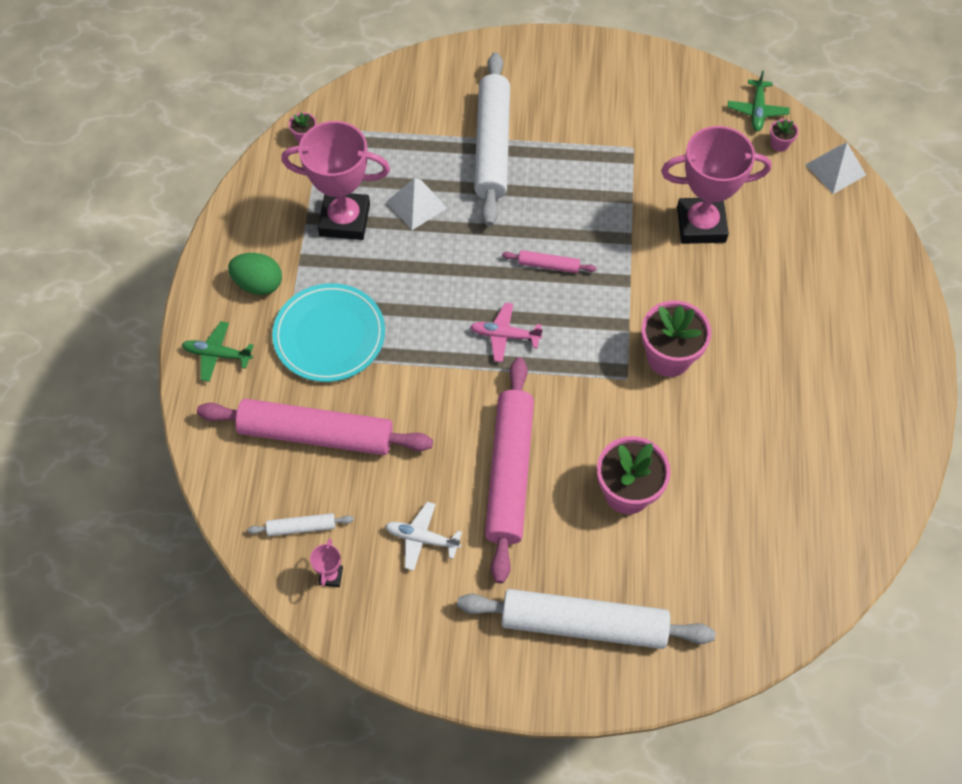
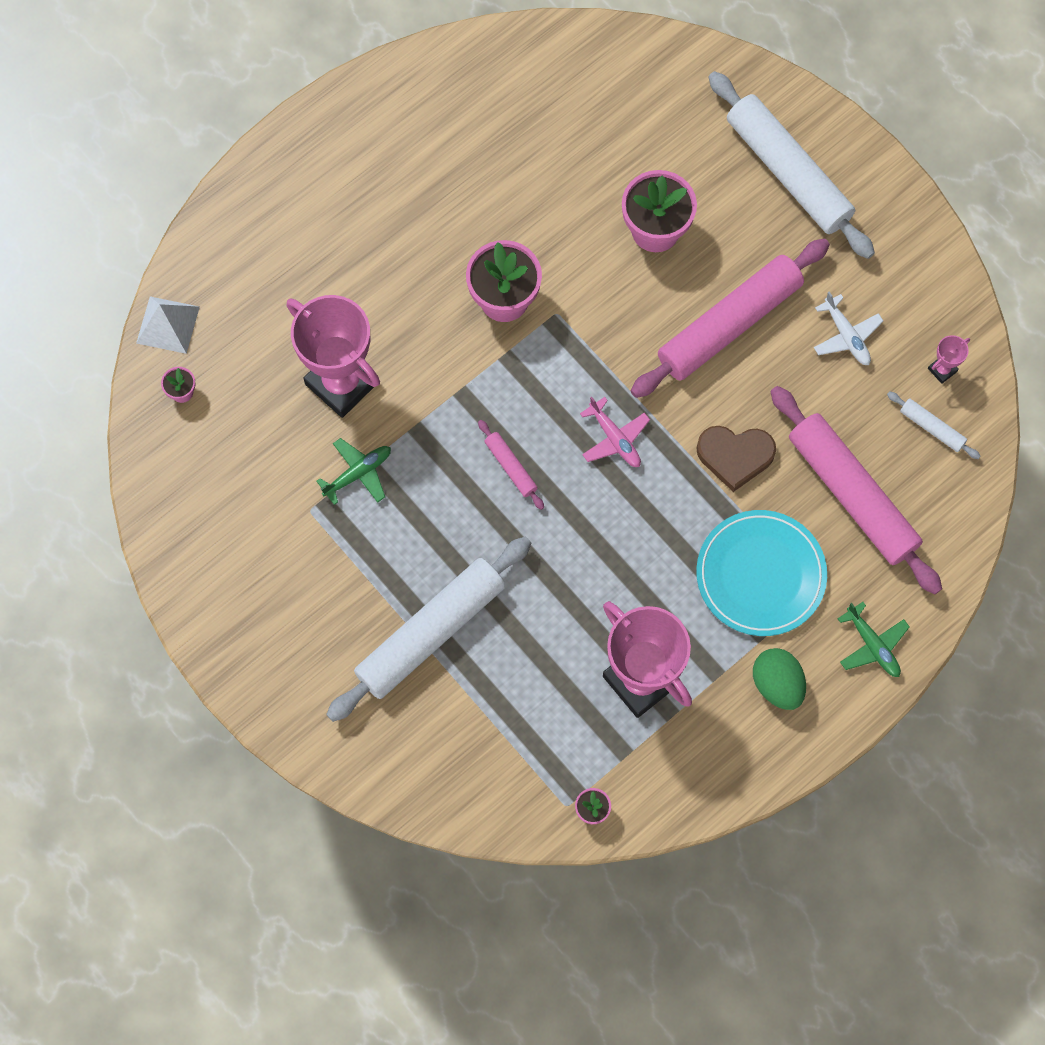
camera: 135 degrees left, 10 degrees up
(416, 204) = (562, 635): white pyramid -> none
(417, 391) = (735, 456): none -> brown heart
(757, 110) = (158, 442): green plane -> green plane (358, 473)

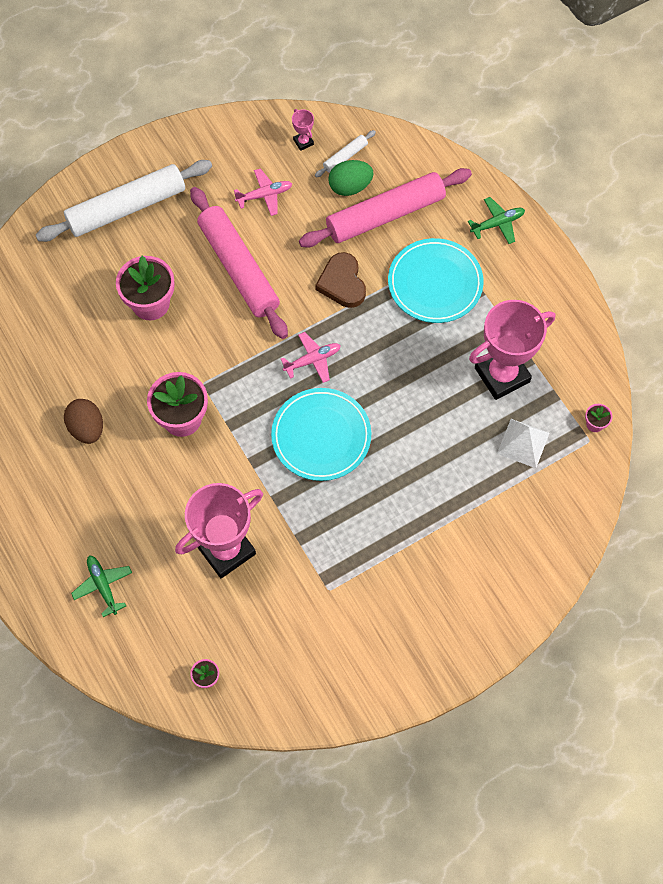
camera: 80 degrees left, 5 degrees down
(168, 324) = (143, 682): white pyramid -> white pyramid (523, 443)
(358, 473) = (305, 548): green plane -> green plane (103, 585)
(430, 632) = (443, 514): white rolling pin -> none
(471, 194) = (87, 428): none -> brown egg
(510, 467) = (321, 436): pink rolling pin -> turquoise plate
(735, 456) = (342, 283): brown heart -> brown heart turned 150 degrees clockwise
(777, 684) = (517, 287): green egg -> green egg (350, 187)
(846, 336) = (264, 195): white plane -> pink plane

